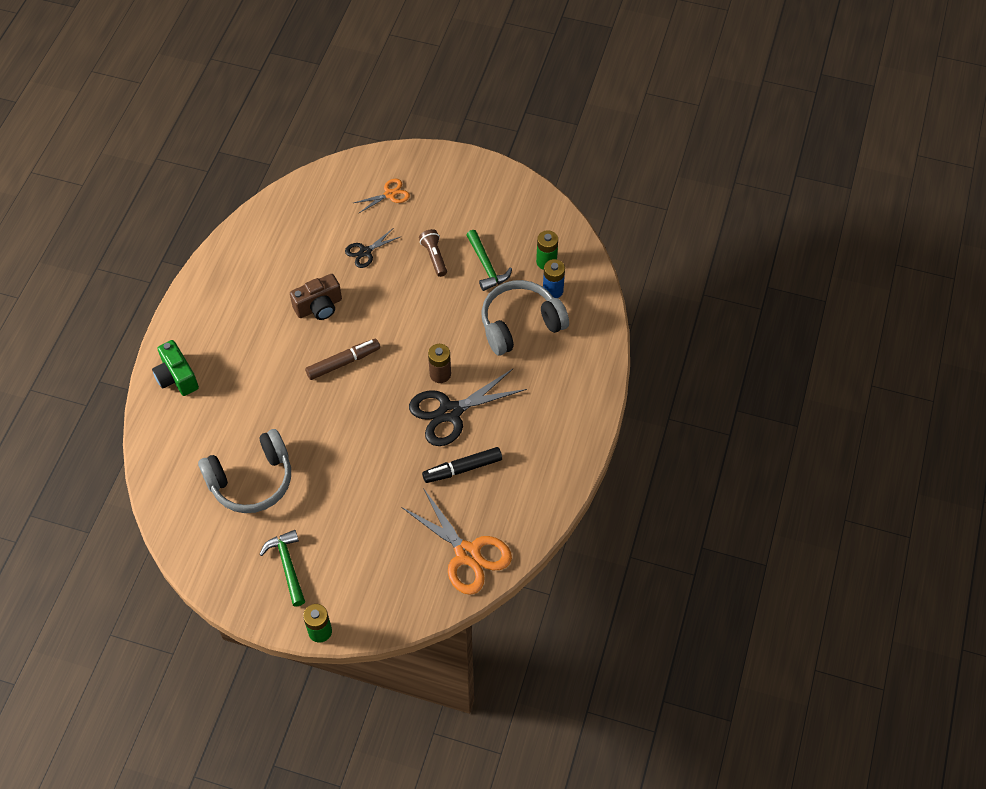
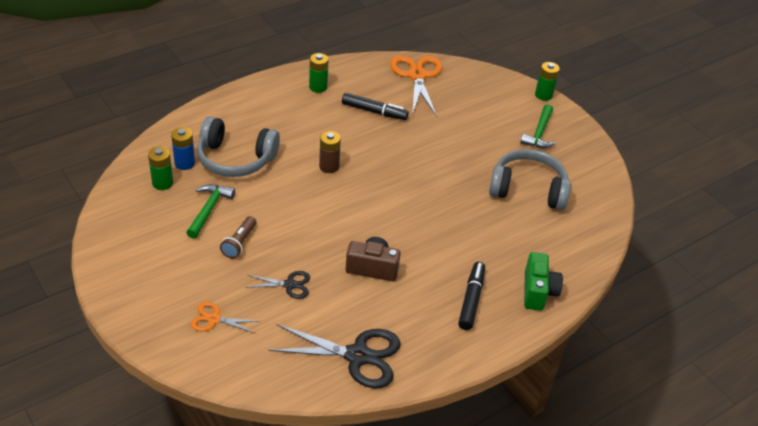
camera: 145 degrees left, 15 degrees down
(224, 333) = (471, 300): none -> black marker
(343, 362) = (392, 217): brown marker -> none
(450, 412) = (347, 143): black scissors -> black scissors (357, 356)
(542, 459) = (318, 87): none -> green battery

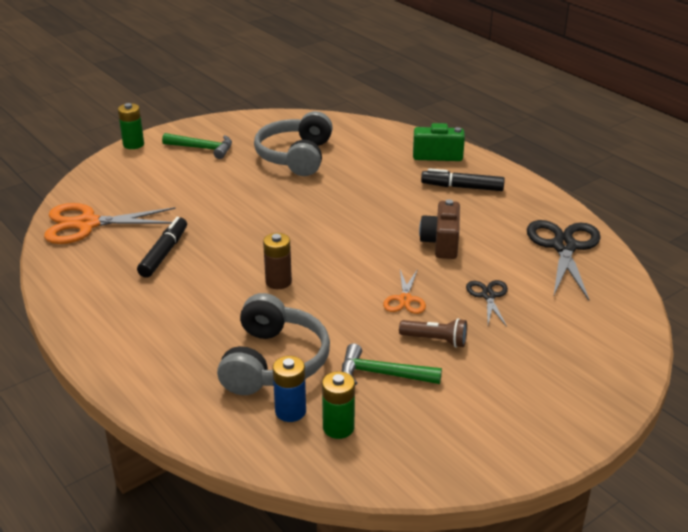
camera: 90 degrees left, 10 degrees down
(214, 319) = (564, 345): orange scissors -> orange scissors (405, 299)
(318, 87) = (106, 302): green battery -> none

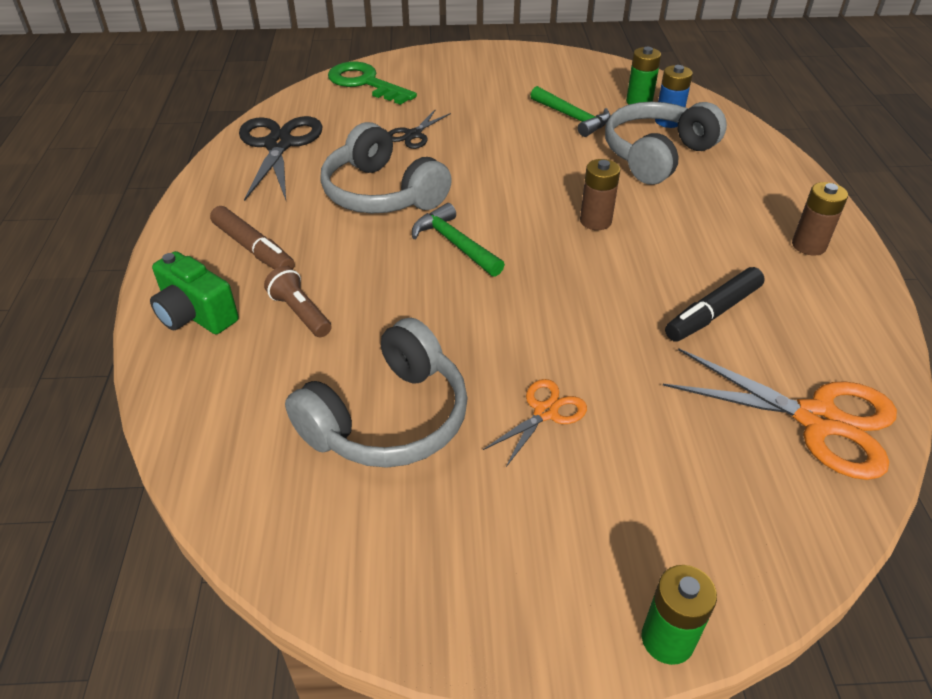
camera: 145 degrees left, 10 degrees up
(111, 324) = (808, 245): none -> brown battery
(202, 148) = (529, 536): green hammer -> green hammer (455, 244)
(405, 299) = (489, 159): orange scissors -> orange scissors (545, 412)
(435, 340) = (503, 123): brown flashlight -> brown flashlight (300, 313)
(441, 243) = (382, 193): brown camera -> grey headphones
(462, 187) = (253, 248): black marker -> brown marker
(564, 247) = (279, 145): black scissors -> black scissors turned 135 degrees clockwise
(609, 331) = (365, 83): none -> green key

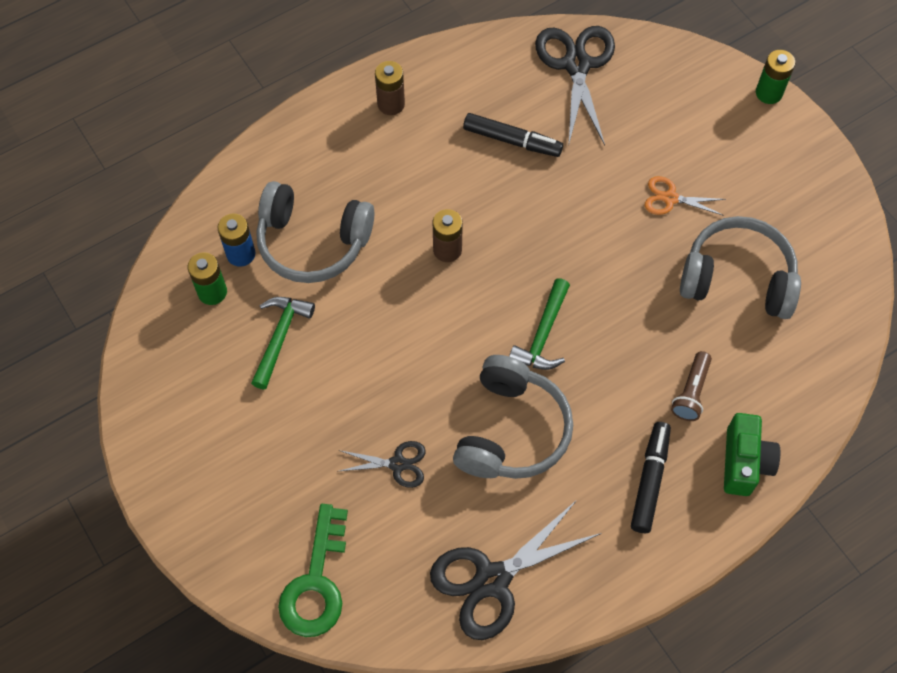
camera: 120 degrees left, 20 degrees up
(253, 248) = (649, 480): brown marker -> black marker
(817, 420) = (577, 65): orange scissors -> black scissors

